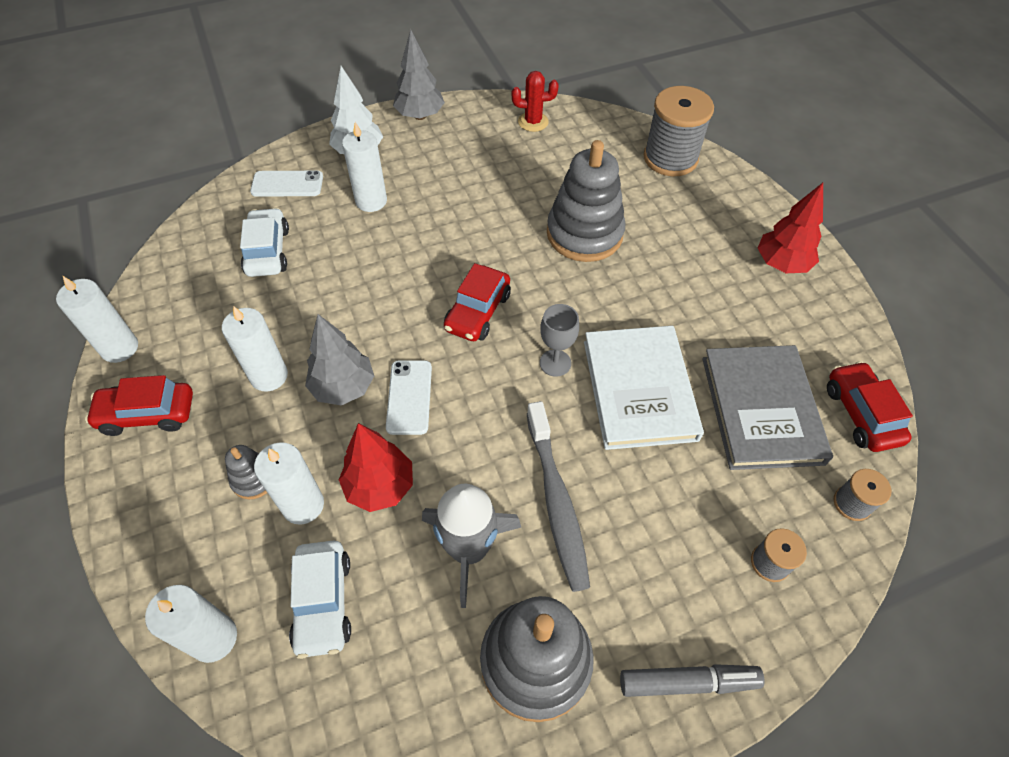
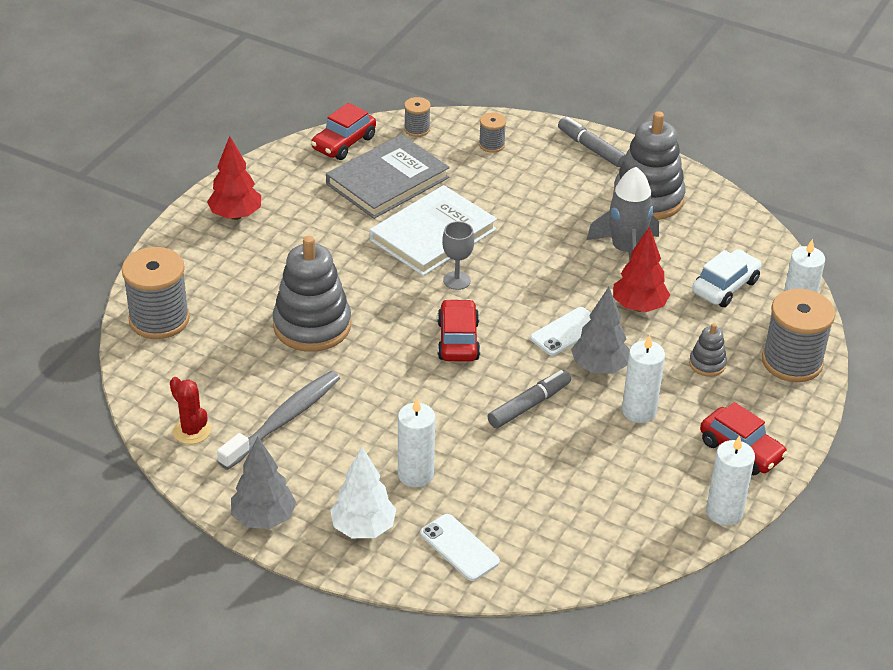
camera: 130 degrees left, 15 degrees down
(171, 562) = (792, 361): none -> grey spool
(267, 251) = (543, 499): white car -> none
(303, 505) = (692, 331): white candle -> none
(359, 307) = (529, 405): none -> grey marker
(478, 312) = (458, 340): red car -> red car turned 75 degrees counterclockwise
(556, 502) = (555, 232): grey toothbrush -> grey toothbrush (284, 420)

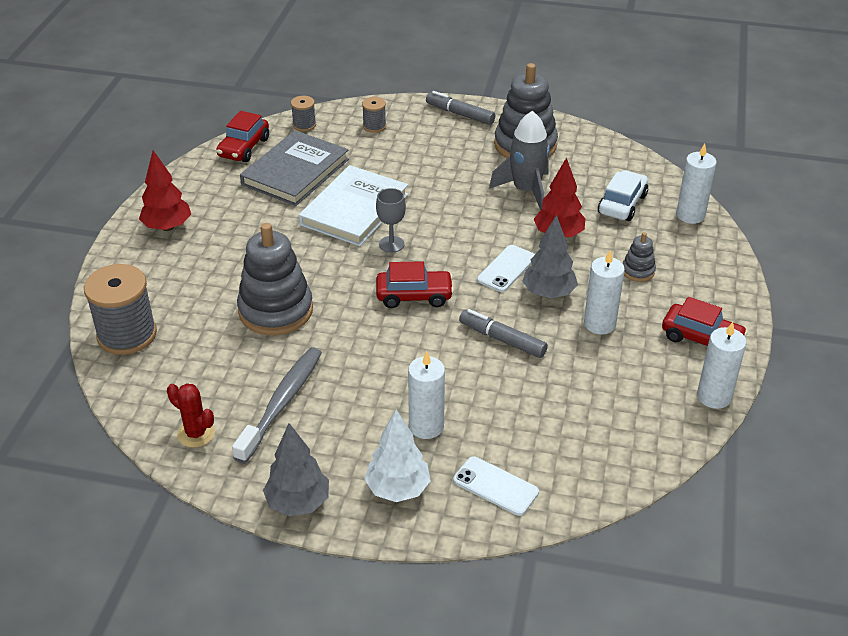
camera: 15 degrees left, 0 degrees up
(458, 340) = (414, 296): red car -> red car turned 105 degrees clockwise
(529, 405) = (502, 339): grey marker -> grey marker turned 90 degrees counterclockwise
(792, 361) = (706, 254): grey spool -> none

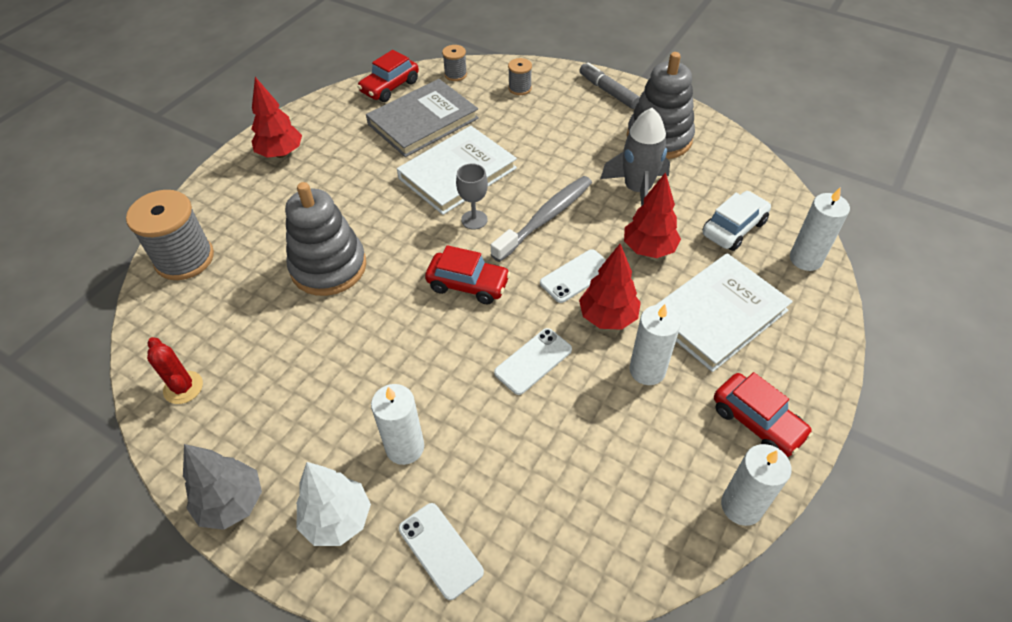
camera: 20 degrees right, 10 degrees up
(282, 403) = (279, 375): grey toothbrush -> grey toothbrush (546, 218)
(502, 339) = (533, 361): grey marker -> white phone
(548, 293) = (608, 317): grey tree -> red tree
(638, 271) = (718, 314): grey stacking toy -> white book

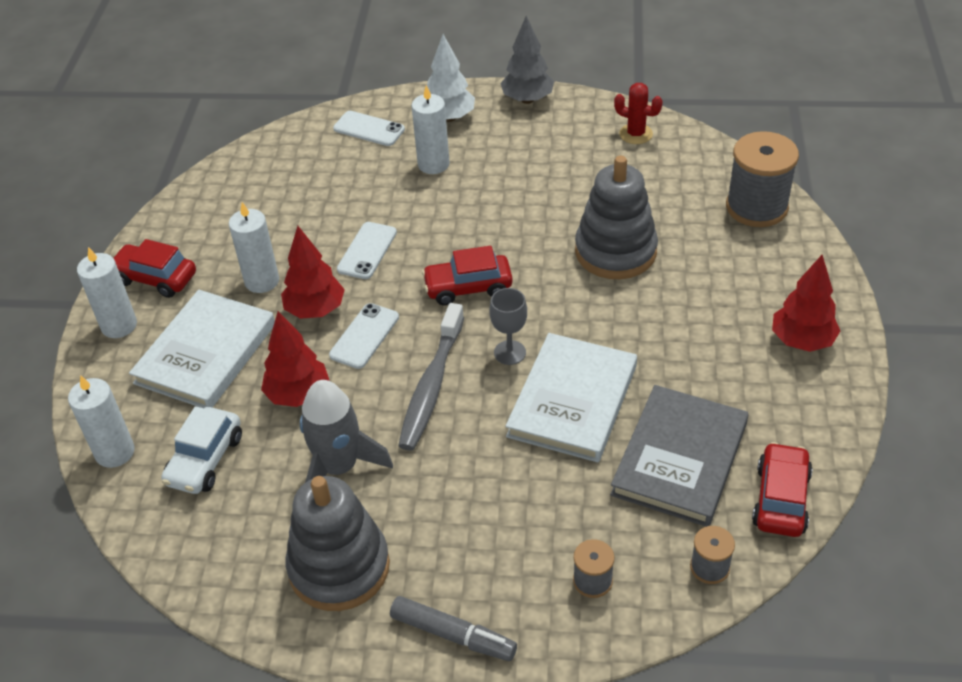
camera: 155 degrees right, 5 degrees down
(741, 506) = (162, 222): white candle -> white candle (119, 325)

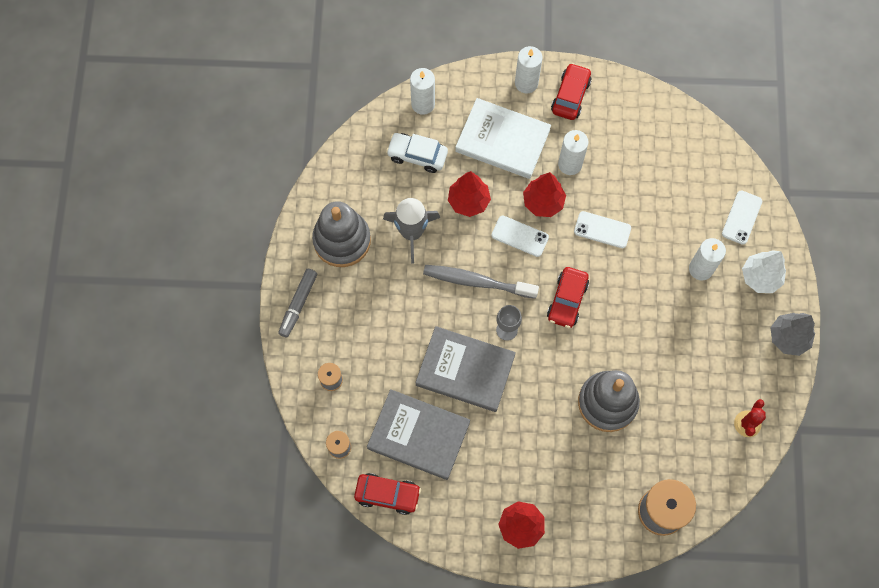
camera: 85 degrees right, 25 degrees up
(468, 287) = (567, 300): red car -> red car turned 150 degrees counterclockwise
(572, 401) = (465, 370): white book -> grey book

